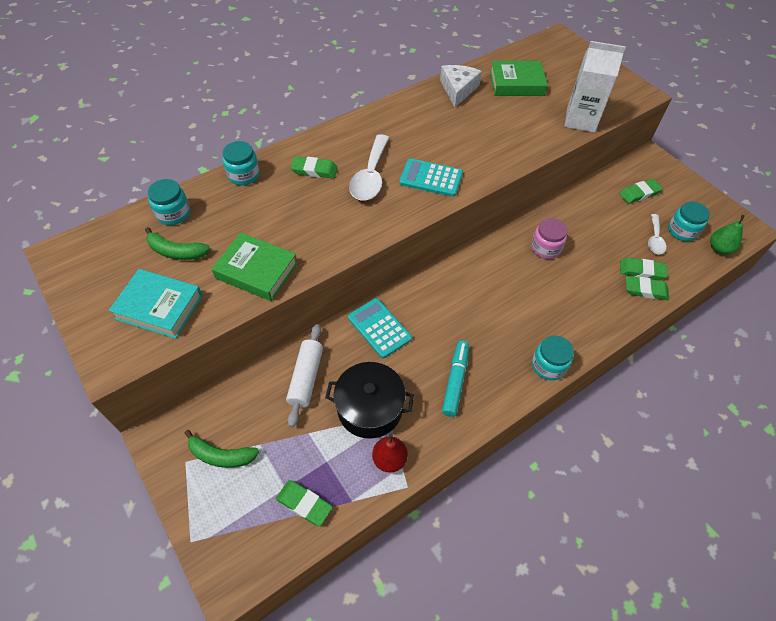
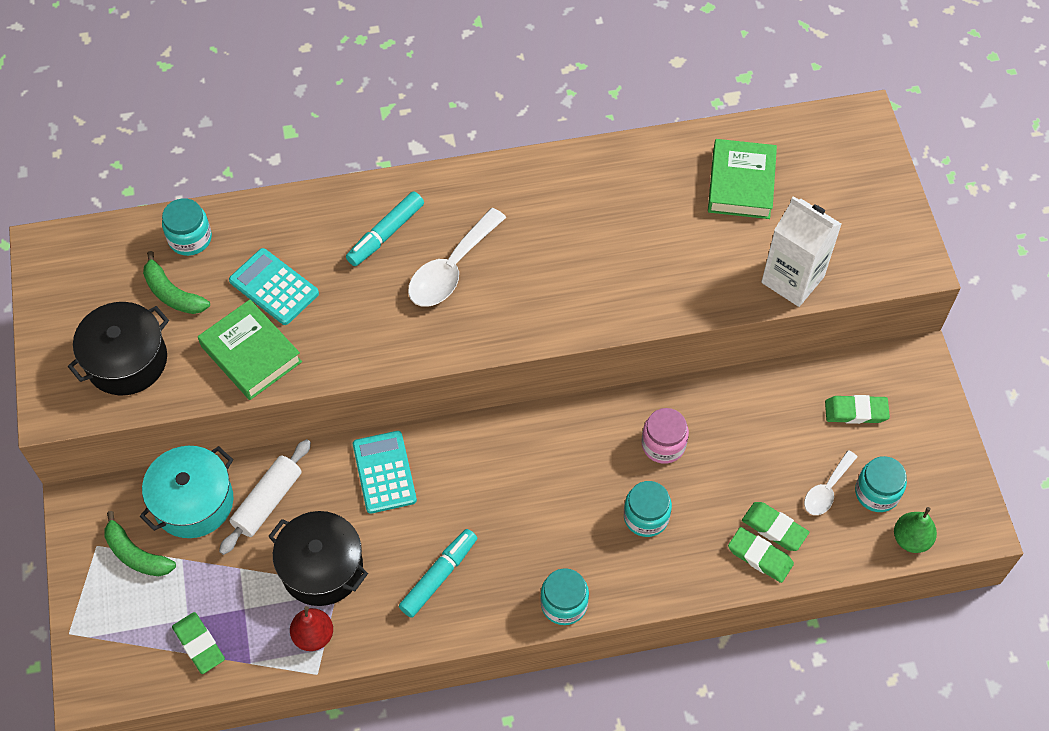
camera: 25 degrees right, 5 degrees up
(159, 307) = (127, 360): turquoise book -> black pot
(243, 175) = (295, 210): turquoise jar -> turquoise jar (646, 517)
(249, 399) = (193, 502): none -> turquoise pot
(314, 170) = (385, 234): green eraser -> turquoise marker
(431, 178) = (527, 300): turquoise calculator -> turquoise calculator (274, 287)
(458, 89) = (649, 166): white cheese -> none
(516, 83) = (741, 184): green book -> green book turned 75 degrees clockwise

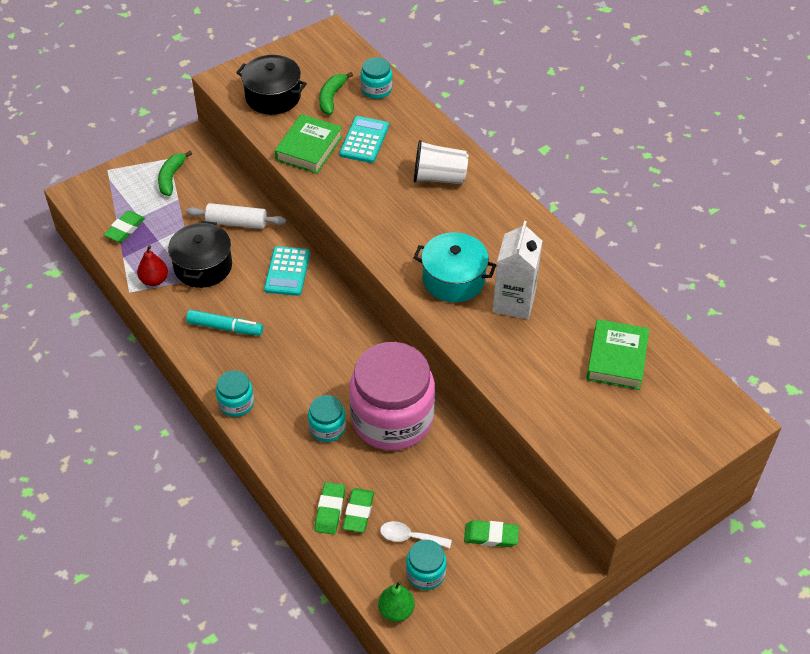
camera: 65 degrees right, 10 degrees down
(193, 502) = (219, 189): turquoise pot -> turquoise pot (453, 279)
(384, 472) = (287, 271): turquoise calculator -> turquoise calculator turned 135 degrees clockwise
(385, 234) = (439, 177): turquoise marker -> white cup
(451, 269) = (432, 220): white spoon -> none
(663, 444) = (392, 418): pink jar -> pink jar, size x2.28
(741, 184) = (616, 359): green book -> green book turned 60 degrees counterclockwise
(792, 279) = (549, 419): white carton -> white carton (514, 302)
(856, 411) = (491, 536): green eraser -> green eraser turned 60 degrees counterclockwise

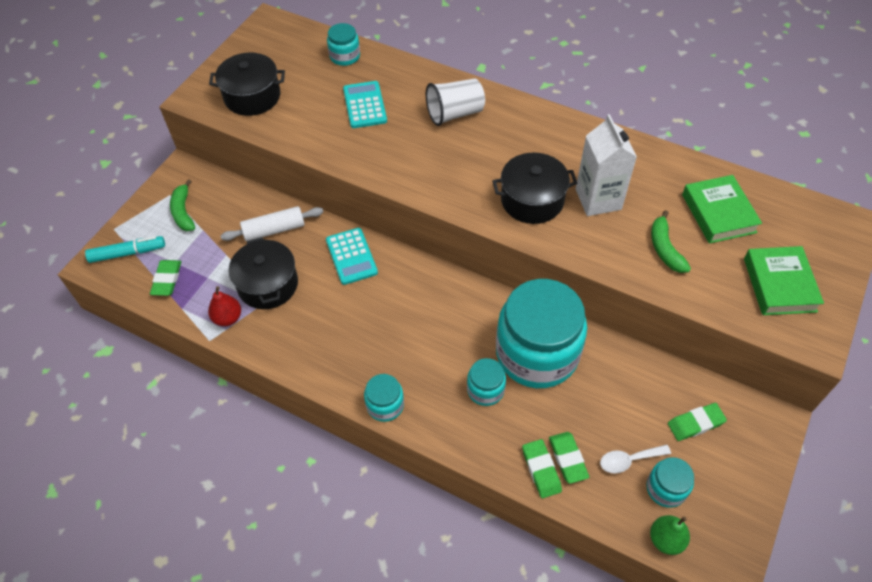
camera: 25 degrees left, 5 degrees up
(225, 327) = (327, 335): turquoise marker -> turquoise marker (128, 253)
(309, 148) = (318, 131): green book -> green book (779, 285)
(331, 98) = (308, 78): green banana -> green banana (665, 249)
(392, 418) = (537, 353): pink jar -> turquoise jar
(453, 279) = (532, 200): turquoise pot -> black pot

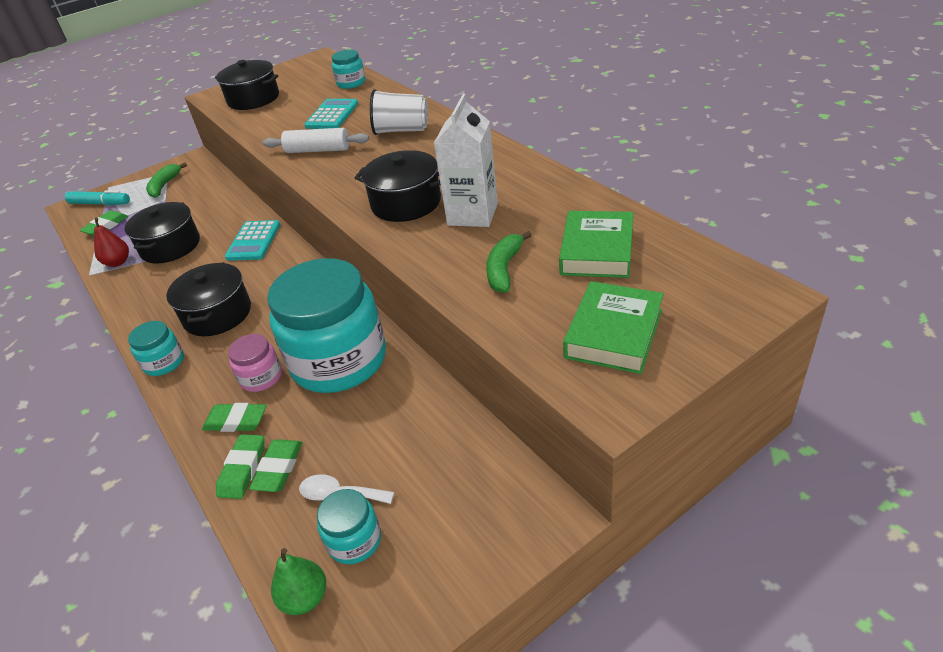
camera: 30 degrees right, 15 degrees down
(274, 230) = (215, 210): white rolling pin -> white rolling pin (318, 150)
(389, 343) = (217, 314): none -> black pot
(485, 390) = (261, 377): turquoise jar -> pink jar
(695, 423) = (448, 483): green eraser -> green eraser (236, 421)

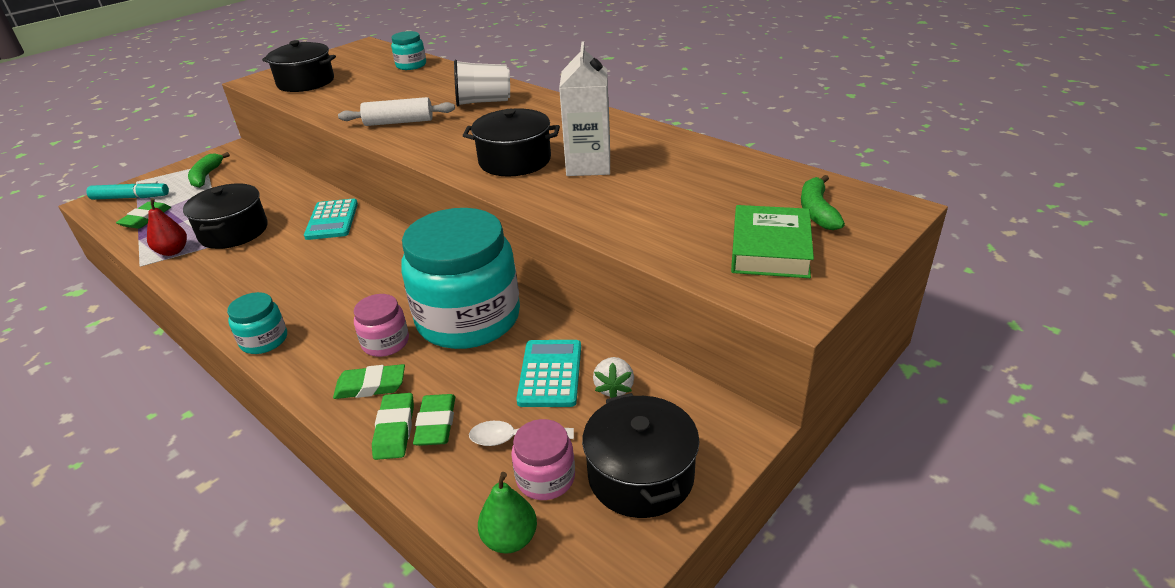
camera: 15 degrees left, 5 degrees down
(217, 314) = (313, 289): black pot -> black pot (640, 475)
(332, 115) = (402, 92): turquoise calculator -> turquoise calculator (550, 374)
(354, 540) = (545, 478): turquoise jar -> pink jar
(446, 453) = (614, 388): none -> white strawberry
(504, 269) = (640, 207): green banana -> green banana (817, 211)
(597, 251) = (724, 186): green book -> none

